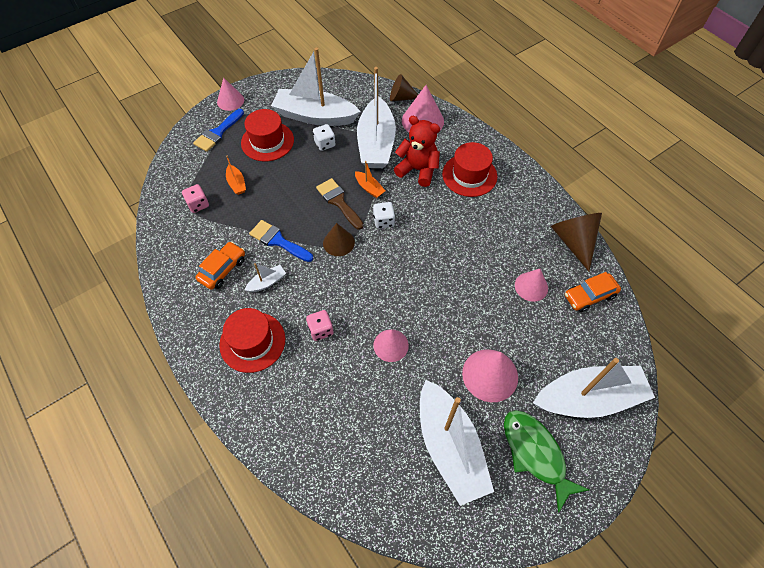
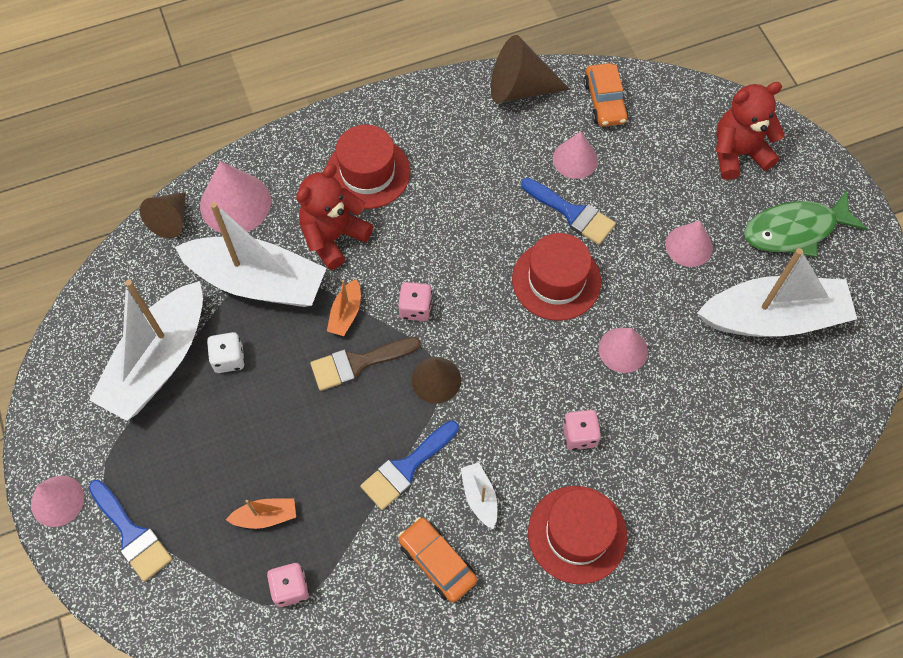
camera: 75 degrees left, 5 degrees up
(267, 141) = (187, 450): red hat -> red hat (556, 280)
(369, 188) = (346, 313): orange boat -> orange boat turned 135 degrees clockwise
(383, 221) = (415, 308): white dice -> pink dice
(486, 293) = (572, 213): none -> blue brush
(490, 375) = (689, 246): pink cone -> pink cone, size x0.65
(588, 398) = (738, 153): white boat -> red teddy bear

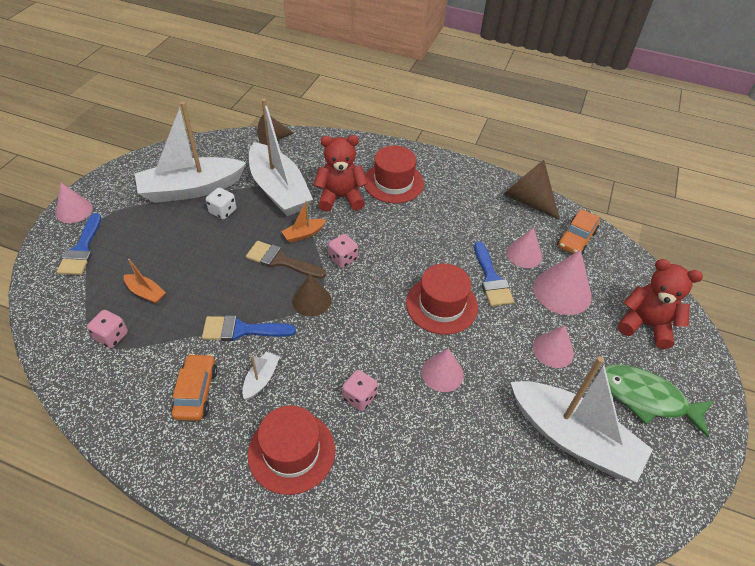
camera: 40 degrees right, 15 degrees down
(235, 203) = (310, 152): pink cone -> pink cone (562, 291)

